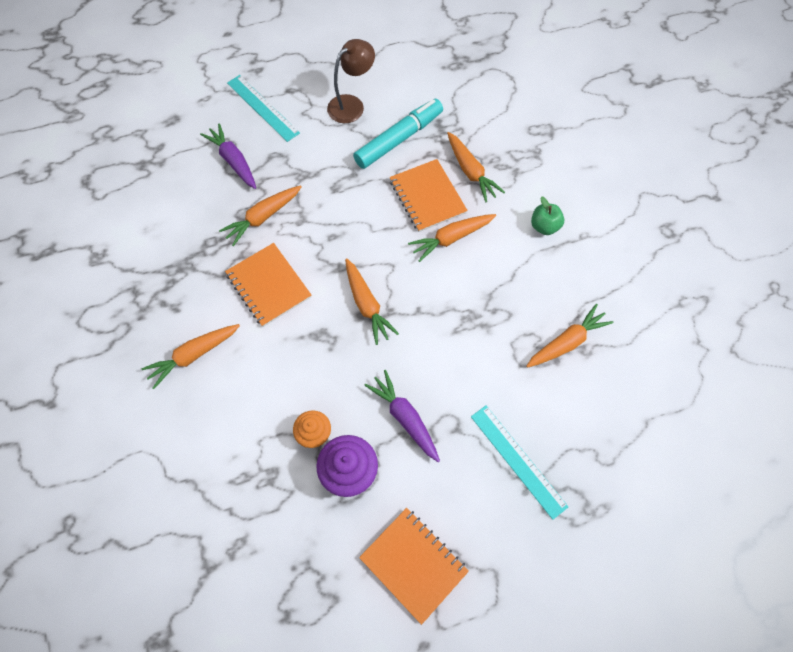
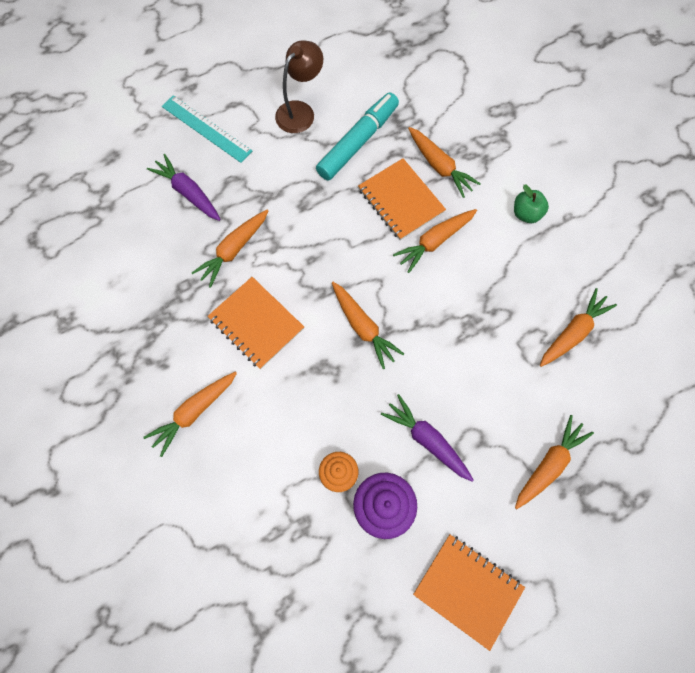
camera: 10 degrees left, 5 degrees up
(517, 460) = (549, 464): turquoise ruler -> orange carrot

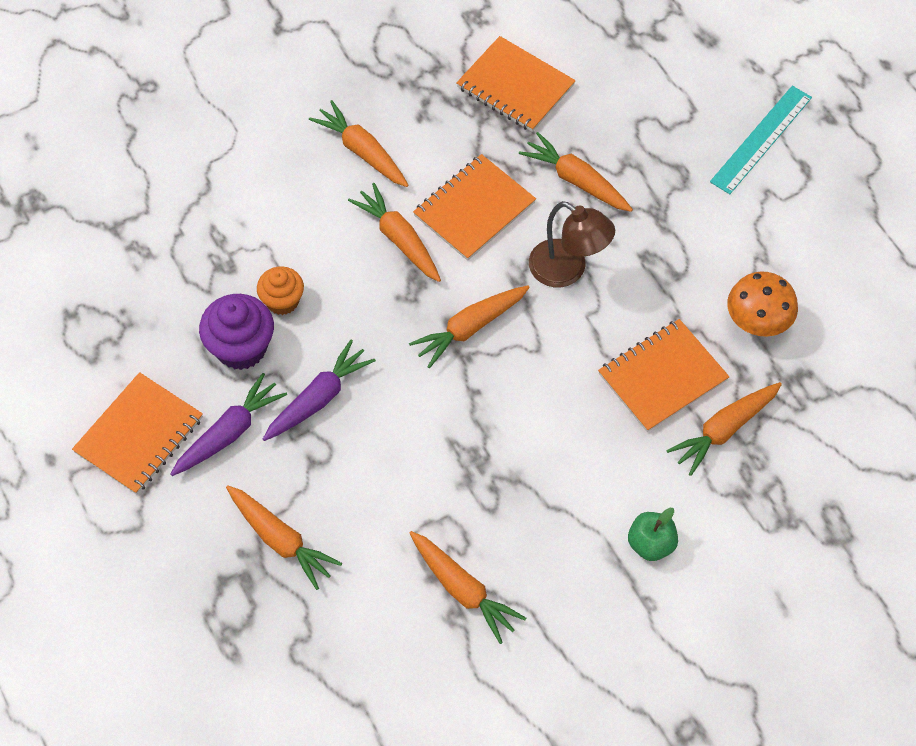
camera: 90 degrees right, 10 degrees down
(141, 292) = (515, 87): none -> orange notebook
(188, 192) = (658, 125): purple carrot -> purple carrot (229, 432)
(300, 111) = (802, 250): brown lamp -> brown lamp (567, 270)
(358, 142) = (756, 324): turquoise marker -> orange mushroom
(434, 241) = (599, 418): orange carrot -> orange carrot (398, 239)

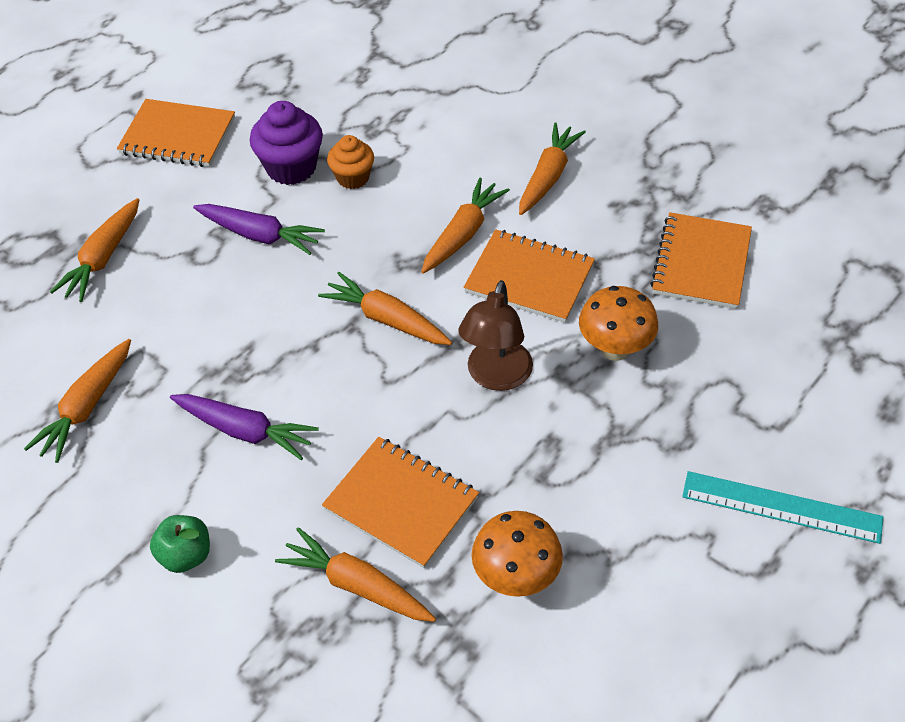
camera: 70 degrees right, 10 degrees down
(229, 432) = (201, 189): purple carrot -> purple carrot (245, 431)
(576, 180) = (614, 349): orange carrot -> orange mushroom

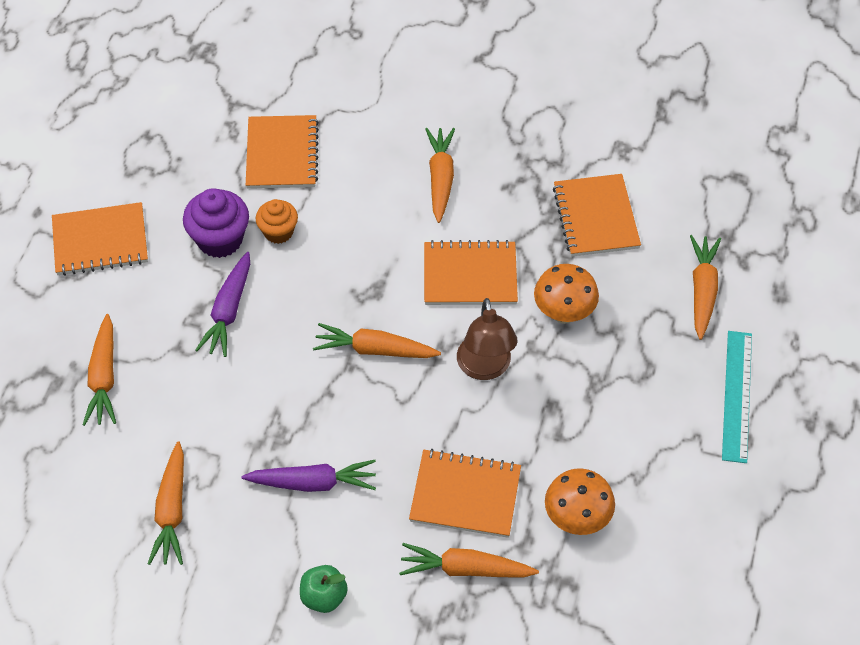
camera: 25 degrees left, 5 degrees up
(260, 235) = (228, 311): purple carrot -> purple carrot turned 105 degrees clockwise
(398, 109) = (282, 154): none -> orange notebook
(463, 234) = (397, 253): orange carrot -> orange carrot (702, 290)
(781, 506) = (736, 395): turquoise ruler -> turquoise ruler turned 75 degrees counterclockwise

